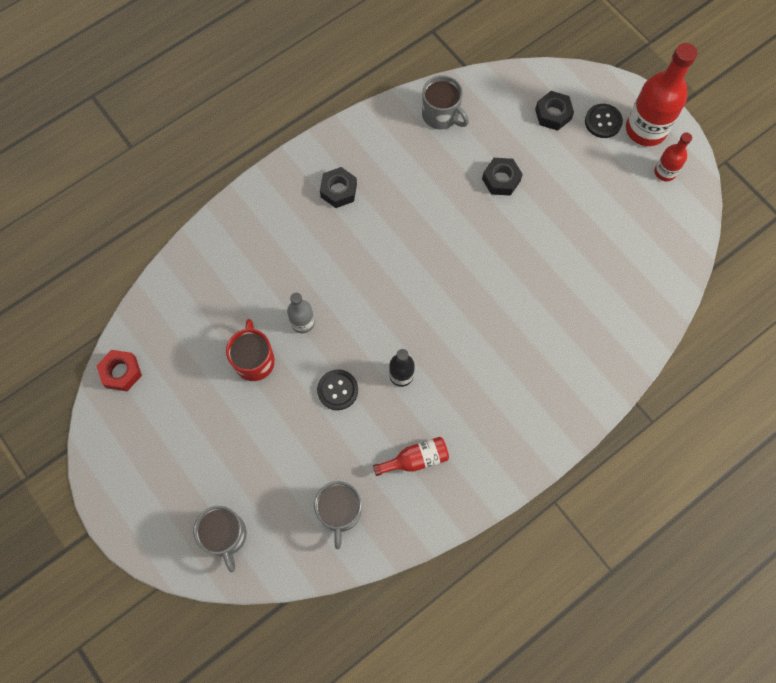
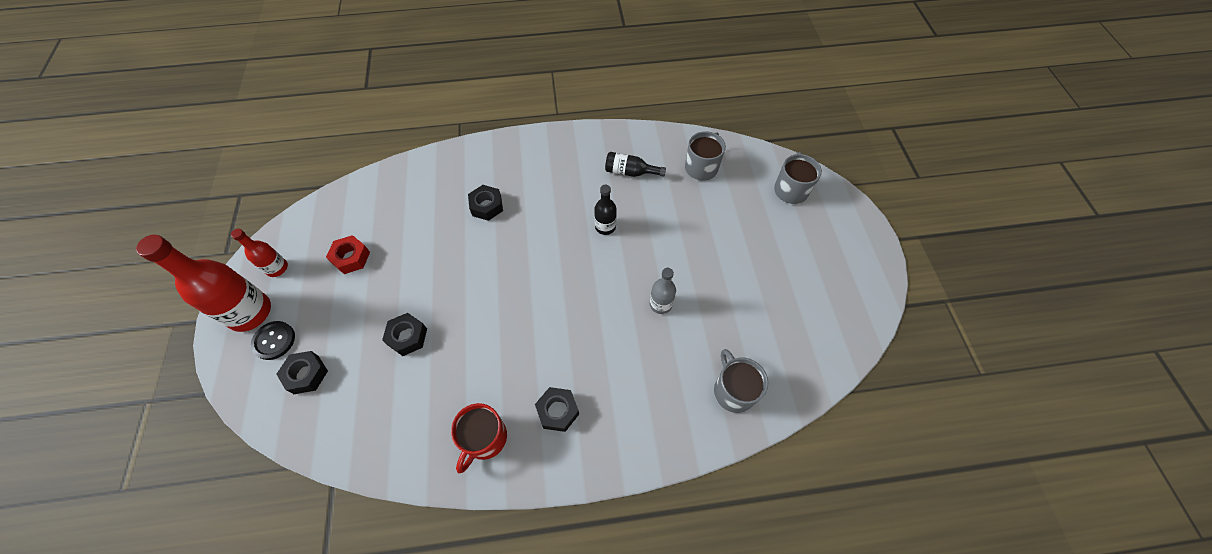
camera: 150 degrees left, 10 degrees down
(121, 372) = (841, 343): red nut -> red nut (351, 258)
(254, 360) = (717, 295): red mug -> red mug (484, 439)
(337, 390) = (660, 240): black button -> none
(415, 459) = (630, 172): red bottle -> black bottle
(441, 115) = (403, 437): grey mug -> grey mug (733, 390)
(534, 333) = (487, 206): none -> black nut

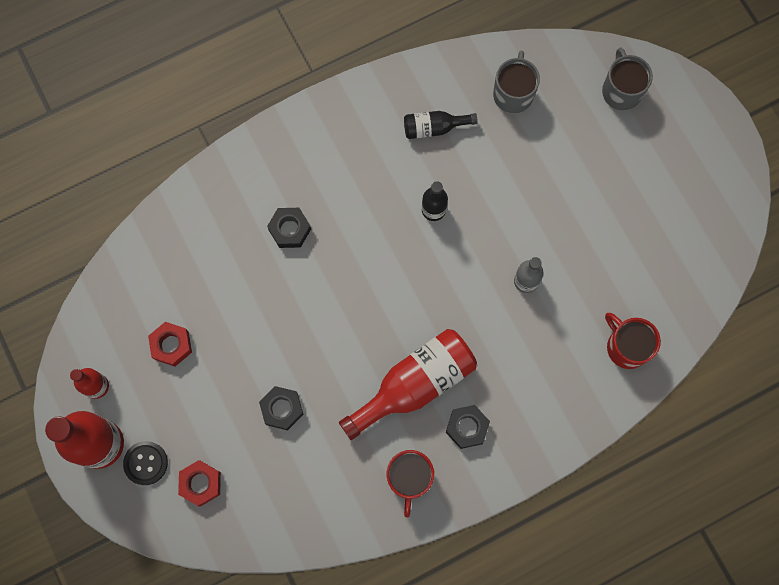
camera: 20 degrees left, 15 degrees up
(306, 374) = (200, 483): black nut -> red nut
(528, 356) = (415, 384): none -> red bottle
(733, 390) = (626, 346): grey mug -> red mug

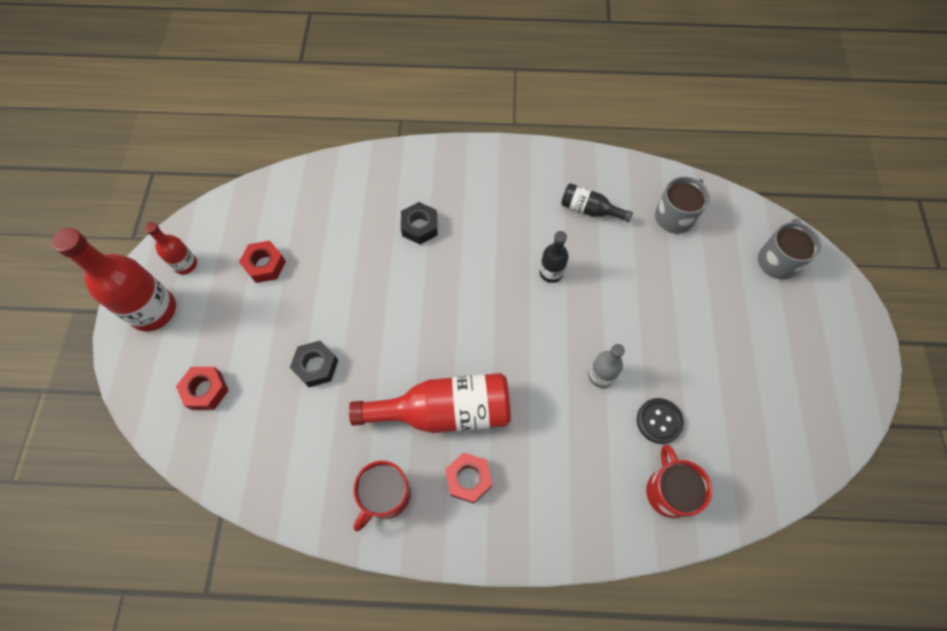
camera: 30 degrees right, 10 degrees down
(146, 463) = (176, 347): black button -> black button (659, 421)
(467, 427) = (468, 479): black nut -> red nut

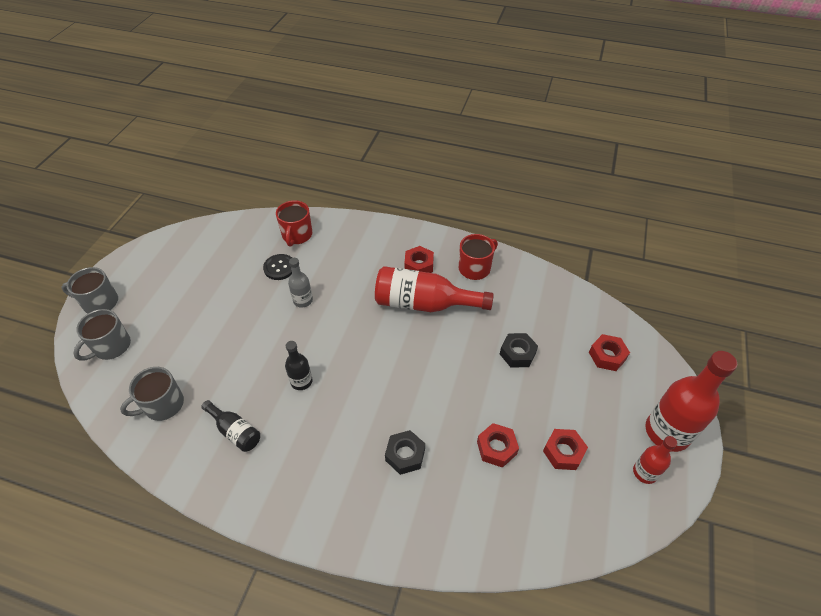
camera: 165 degrees left, 15 degrees down
(332, 253) = (496, 448): none -> red nut
(840, 309) = (100, 303): none -> grey mug

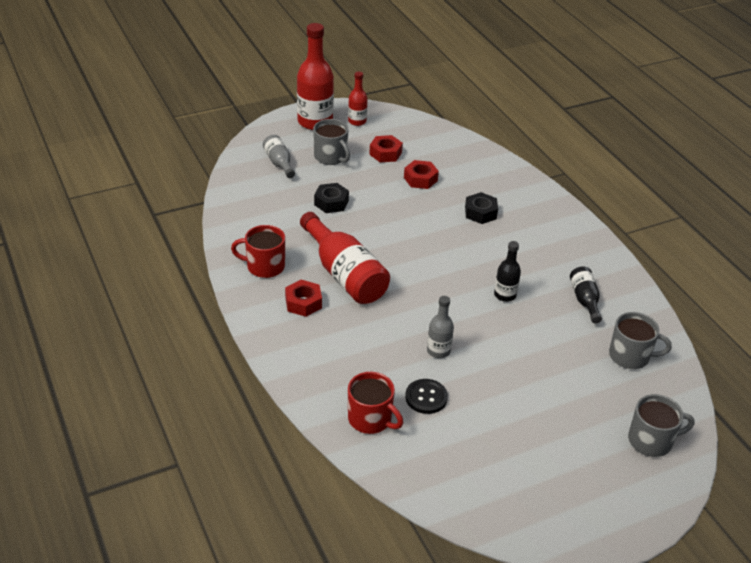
camera: 135 degrees left, 10 degrees down
(100, 303) = (641, 502): grey mug -> grey mug (331, 157)
(297, 235) = (371, 419): red mug -> red mug turned 75 degrees clockwise
(607, 356) = (279, 163): red nut -> grey bottle

